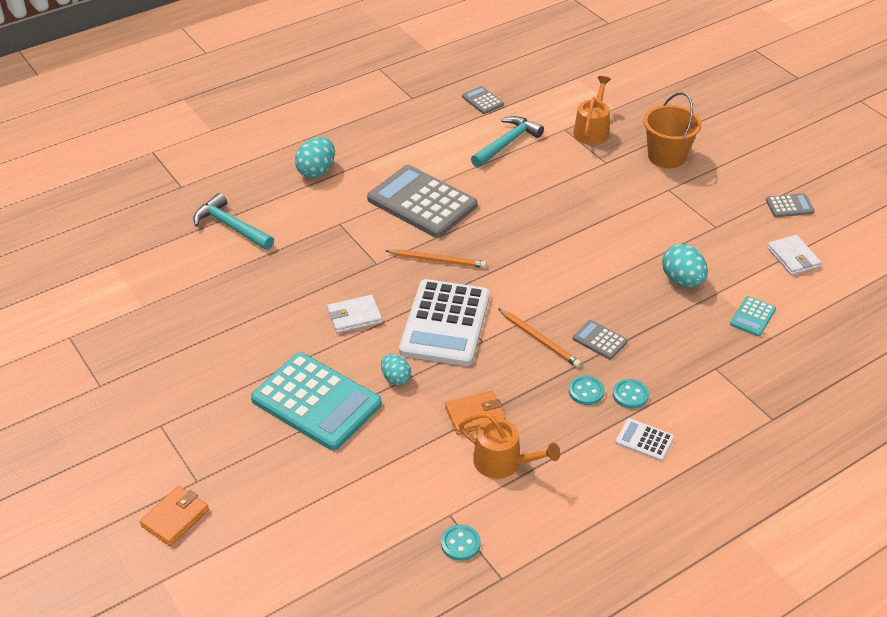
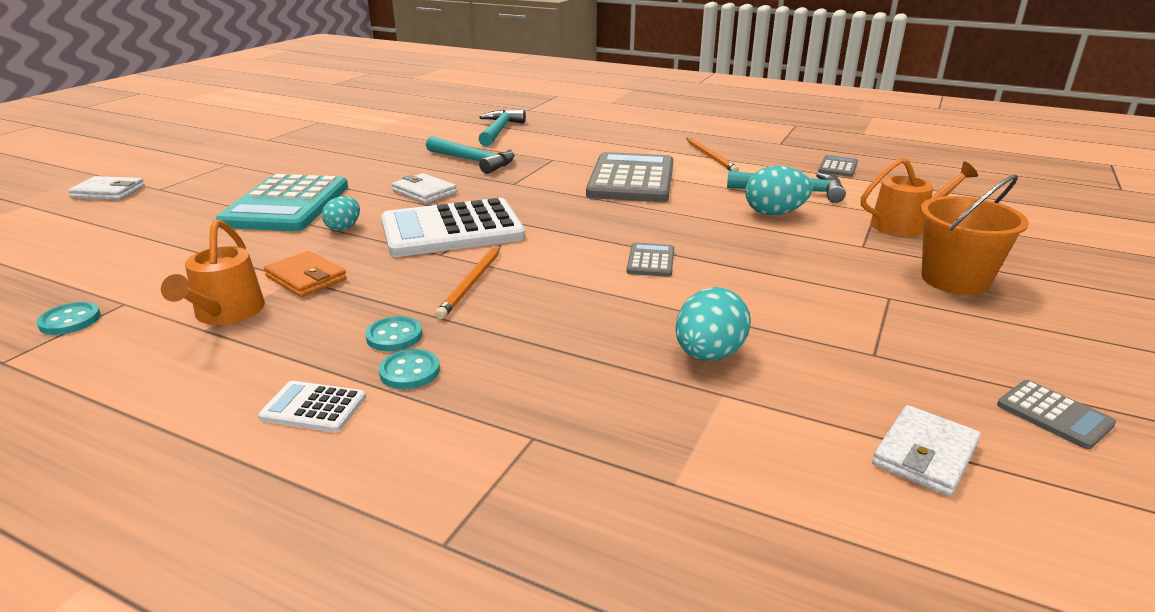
camera: 60 degrees right, 15 degrees down
(175, 518) = (108, 192): orange wallet -> white wallet
(303, 268) = (473, 161): none -> turquoise hammer
(316, 171) = (612, 137): turquoise egg -> turquoise egg (774, 213)
(437, 260) = (551, 205): orange pencil -> orange pencil (711, 157)
(599, 340) = (507, 322): grey calculator -> grey calculator (650, 261)
(644, 440) = (313, 408): white calculator -> white calculator turned 75 degrees counterclockwise
(753, 317) = (704, 446): turquoise calculator -> none

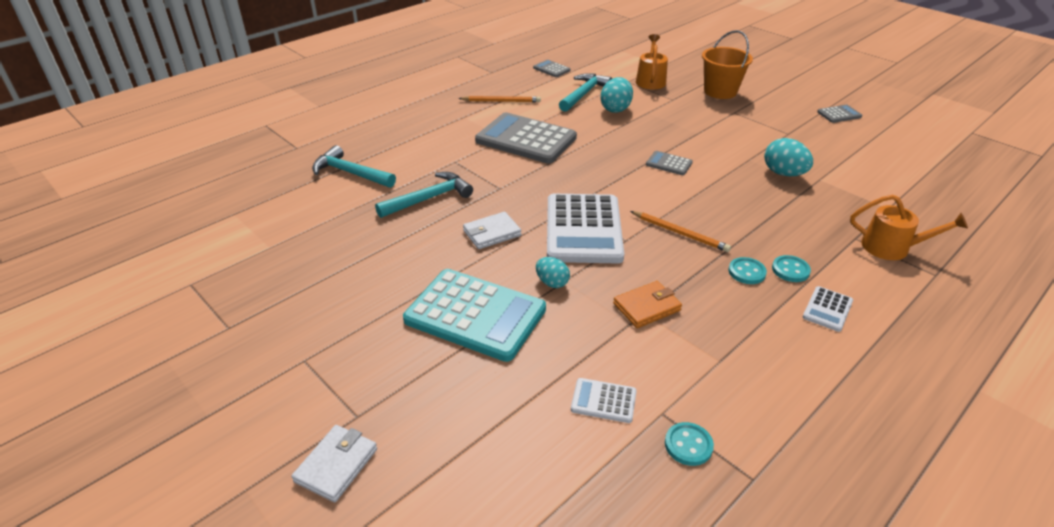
camera: 70 degrees left, 10 degrees up
(151, 273) = (603, 401): none -> white calculator
(226, 313) = (696, 349): orange watering can -> orange watering can (891, 247)
(924, 454) = (866, 148): white wallet -> none

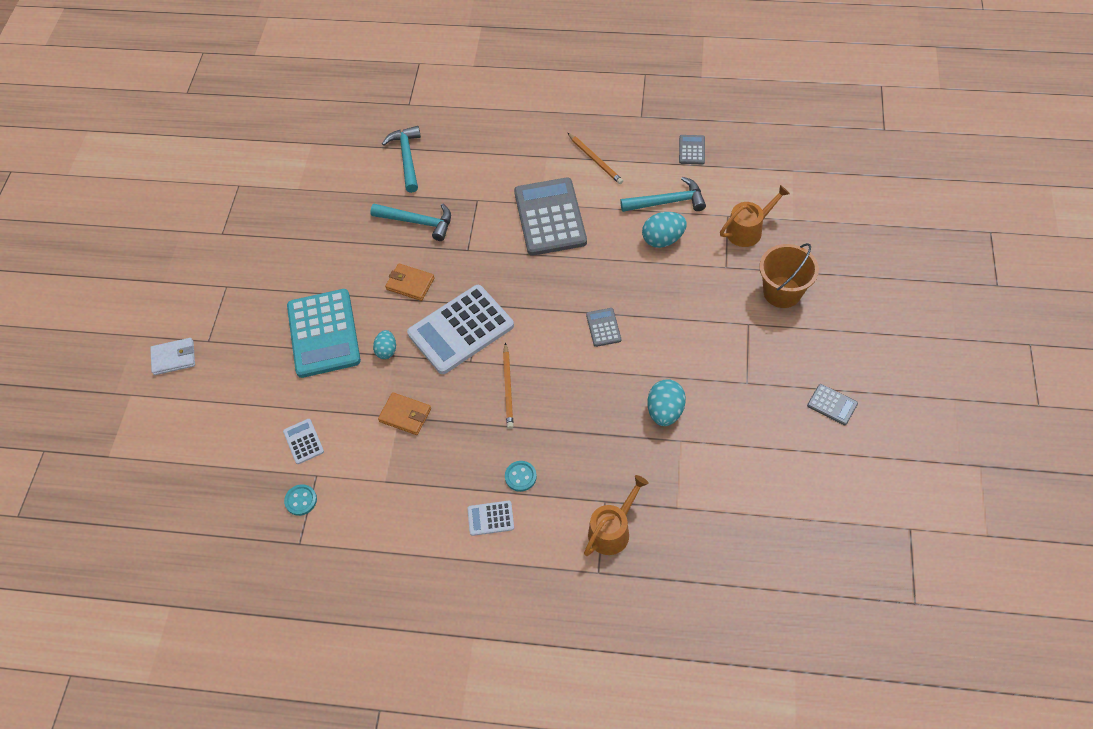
camera: 55 degrees right, 20 degrees up
(492, 233) = (410, 284): white wallet -> orange wallet
(746, 272) = (494, 451): turquoise button -> none
(891, 247) = (612, 530): orange watering can -> orange watering can turned 120 degrees counterclockwise

